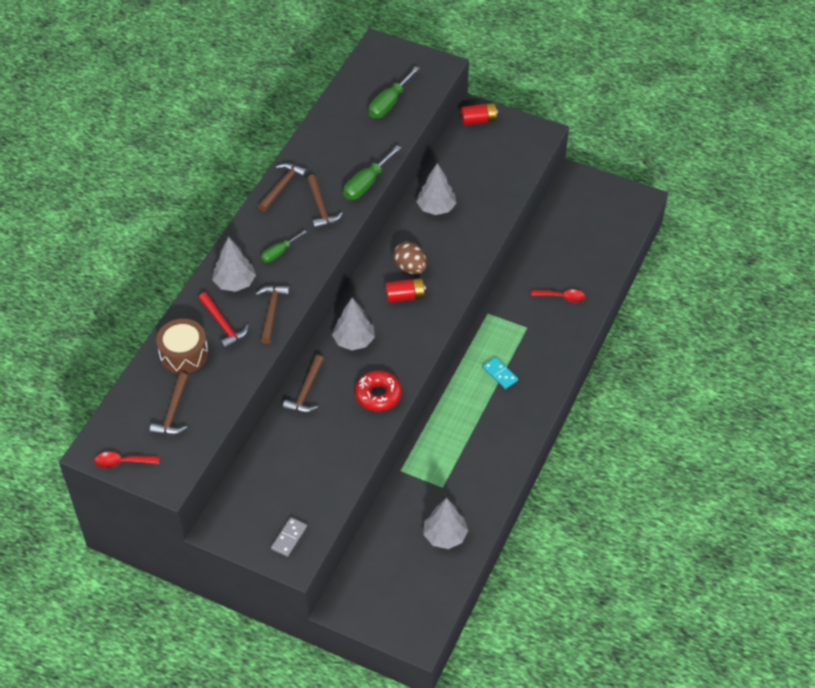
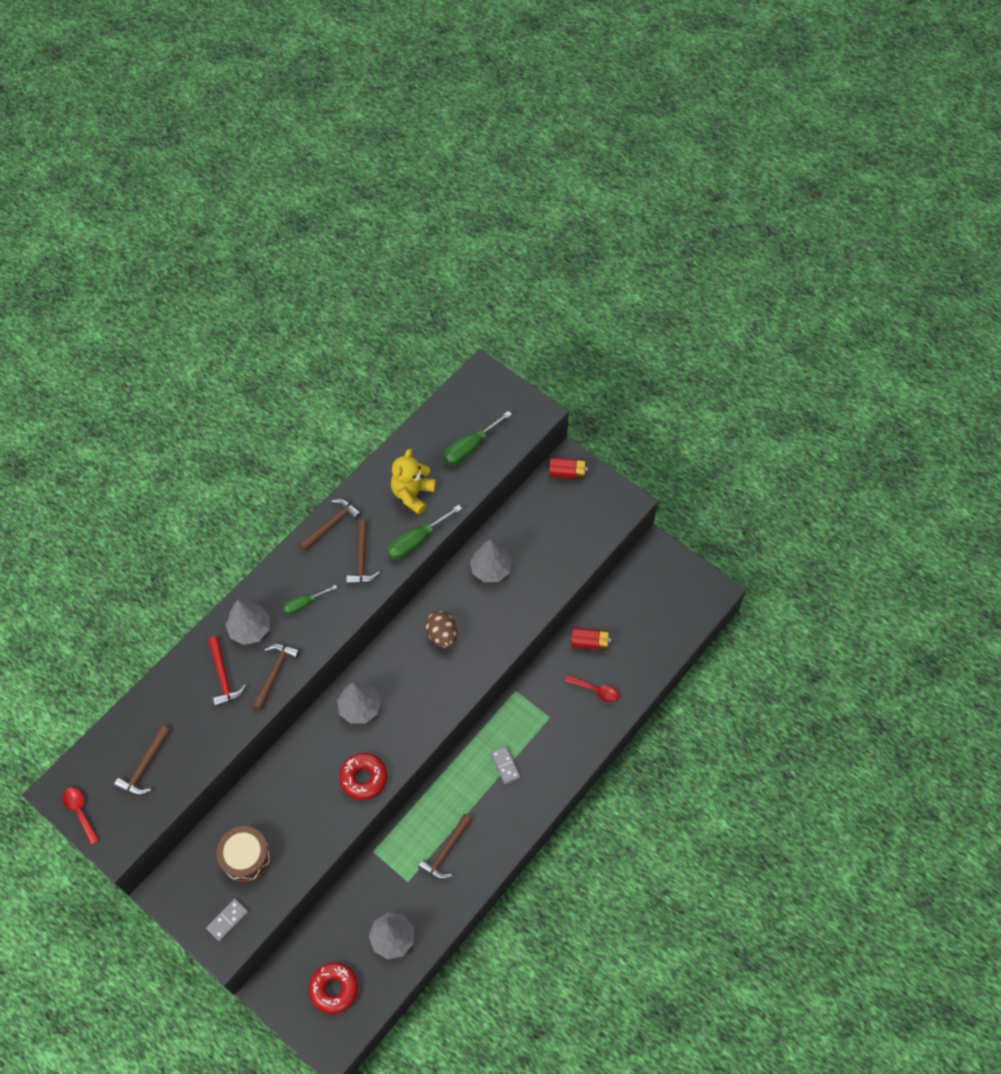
camera: 15 degrees right, 10 degrees up
(122, 462) = (80, 812): red spoon -> red spoon turned 45 degrees clockwise
(184, 354) = (175, 701): brown drum -> brown drum (246, 857)
(306, 391) = (295, 755): brown hammer -> brown hammer (446, 851)
(349, 149) = (413, 494): none -> yellow teddy bear
(404, 590) = (334, 989): none -> red donut
(405, 296) = (426, 668): red battery -> red battery (589, 642)
(500, 374) = (505, 765): turquoise domino -> grey domino

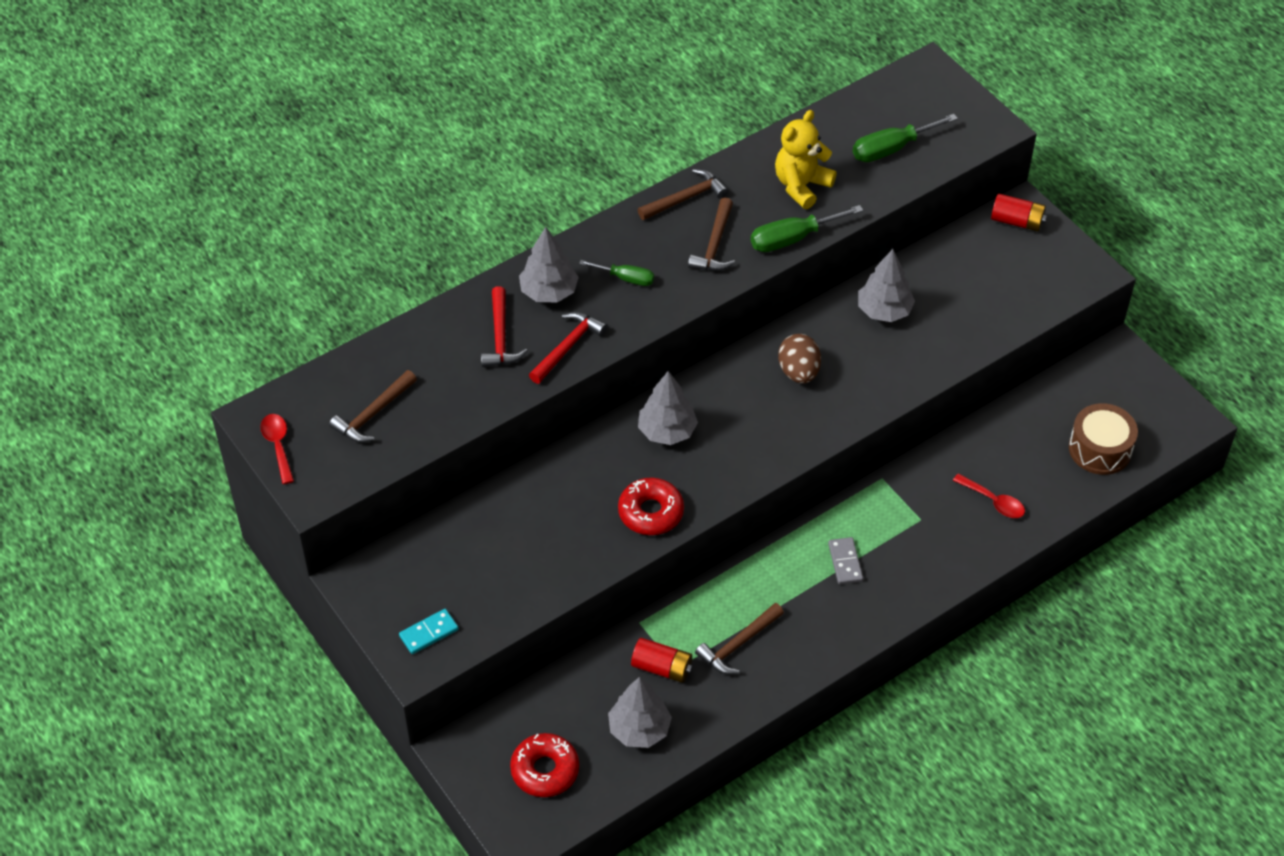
camera: 15 degrees right, 10 degrees down
(227, 920) = (429, 633): grey domino -> turquoise domino
(246, 857) = (472, 567): brown drum -> brown drum (1100, 449)
(275, 673) = (567, 347): brown hammer -> red hammer
(304, 604) = (626, 278): green screwdriver -> green screwdriver turned 150 degrees counterclockwise
(589, 642) = (999, 443): red battery -> red battery (662, 668)

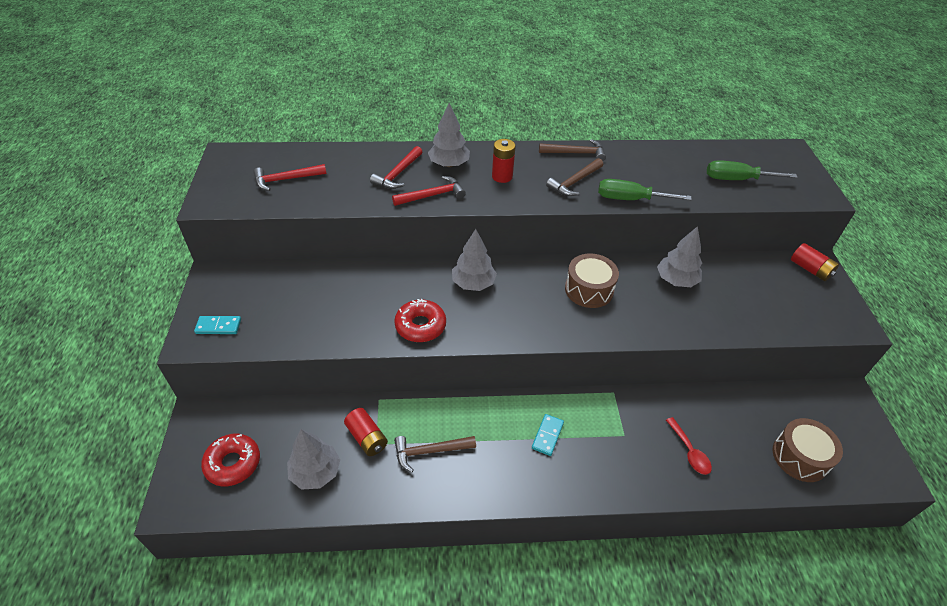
camera: 30 degrees right, 5 degrees down
(278, 446) = (219, 172): red spoon -> none
(373, 414) = (286, 180): brown hammer -> red hammer
(626, 278) = (502, 176): green screwdriver -> red battery
(798, 372) = (589, 289): brown egg -> brown drum
(801, 186) = (658, 175): yellow teddy bear -> none
(845, 562) = (547, 435): grey domino -> turquoise domino

